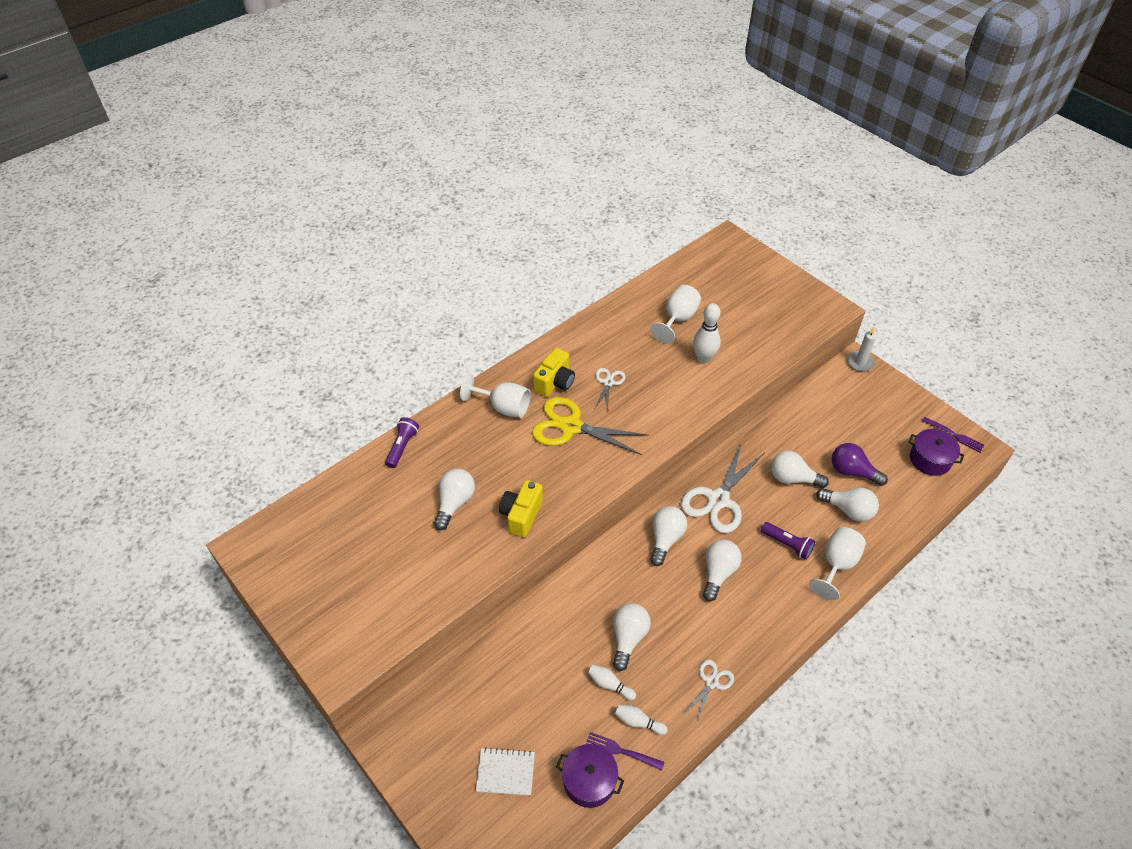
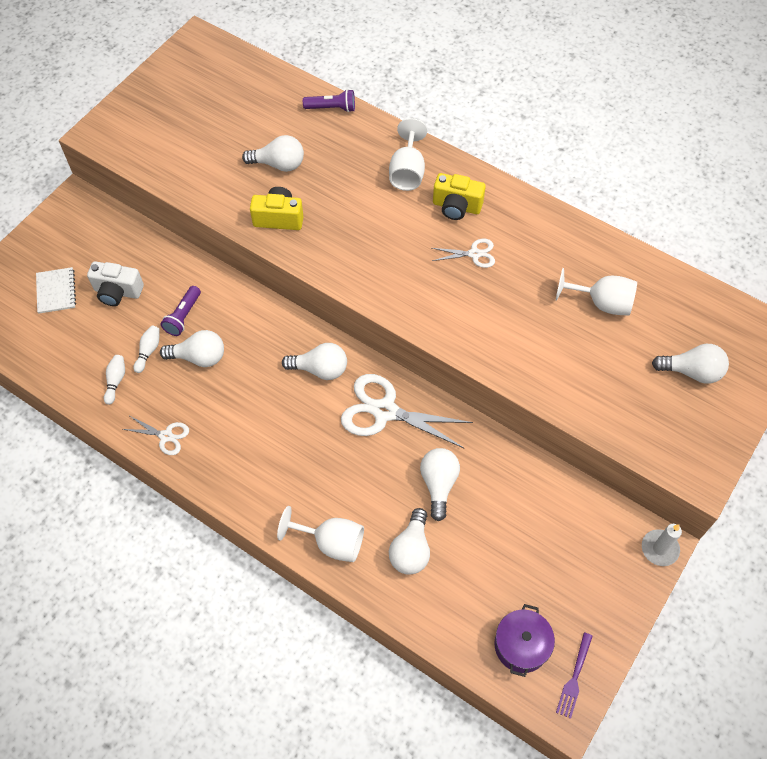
camera: 75 degrees right, 10 degrees up
(526, 705) = (117, 292): none -> white camera
(570, 426) = (401, 233): yellow scissors -> none
(589, 781) = (56, 354): purple pot -> none
(621, 751) = (86, 373): purple fork -> none
(703, 358) = (548, 340): white bowling pin -> none
(718, 573) = (291, 424): white light bulb -> white light bulb (691, 371)
(787, 544) = (345, 488): purple flashlight -> purple flashlight (183, 316)
(852, 472) = (470, 550): purple light bulb -> none

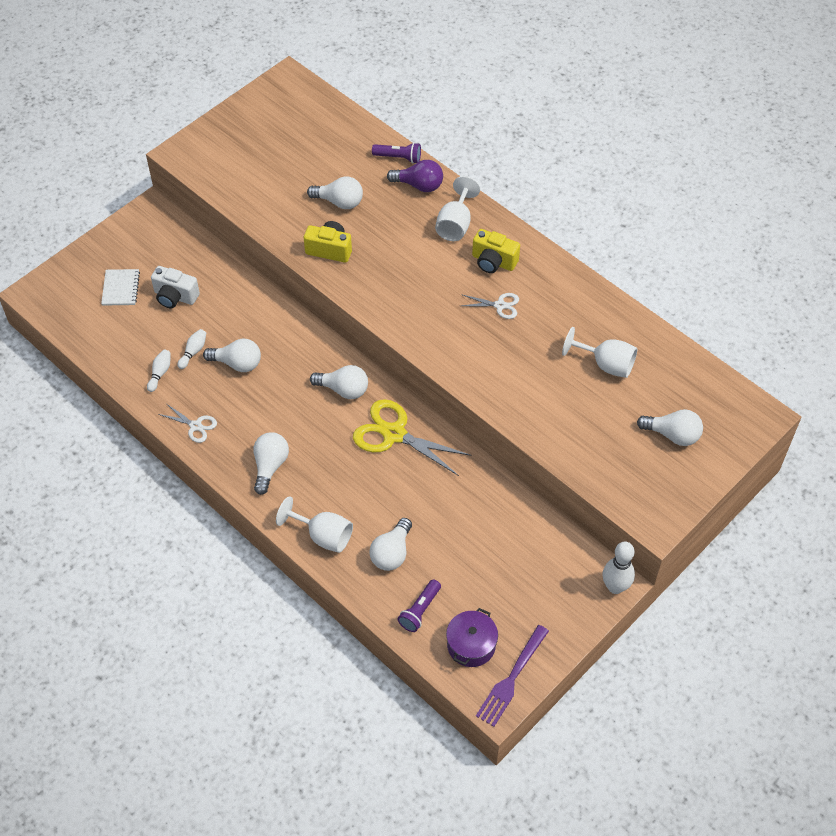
camera: 10 degrees right, 5 degrees down
(183, 316) = (230, 326): purple flashlight -> purple flashlight (420, 610)
(360, 135) = (419, 185): none -> purple light bulb
(384, 411) = (394, 434): white scissors -> yellow scissors
(438, 484) = (428, 503): white light bulb -> white light bulb (270, 466)
(574, 678) = (511, 678): purple fork -> purple fork, size x1.54
(659, 548) = (615, 587): white candle -> white bowling pin

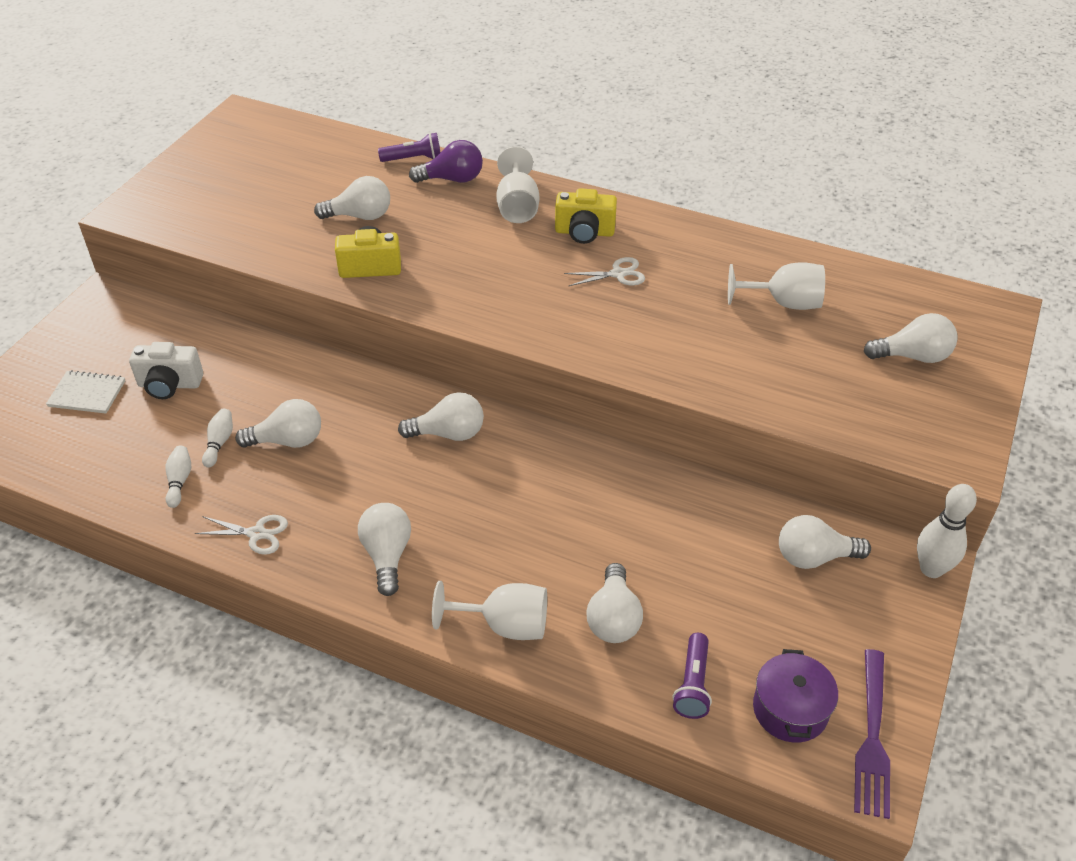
camera: 20 degrees left, 10 degrees down
(120, 288) = (87, 394): white notebook -> white notebook turned 60 degrees counterclockwise
(394, 434) = (541, 467): yellow scissors -> none
(542, 554) = (814, 557): none -> white light bulb

